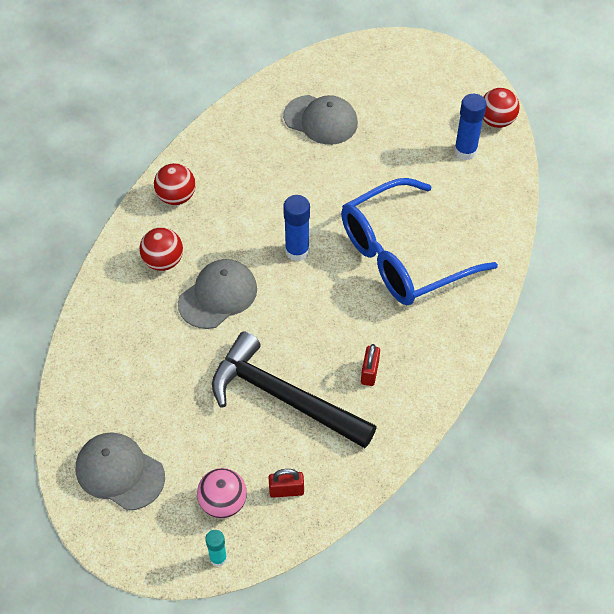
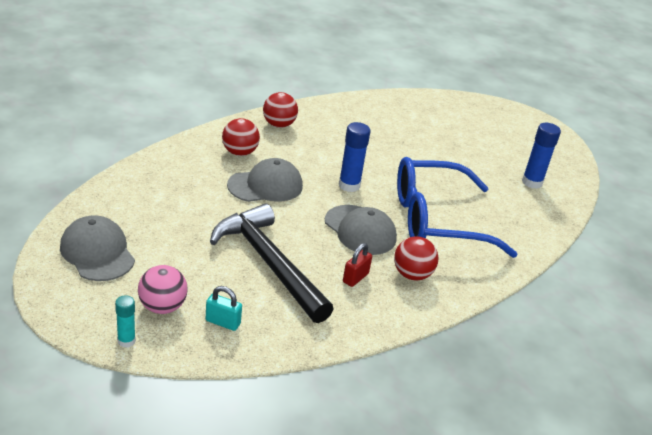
camera: 20 degrees right, 20 degrees down
(286, 490) = (223, 322): red padlock -> turquoise padlock
(321, 120) = (422, 126): grey cap -> grey cap (360, 230)
(496, 121) = (570, 176): red ball -> red ball (412, 275)

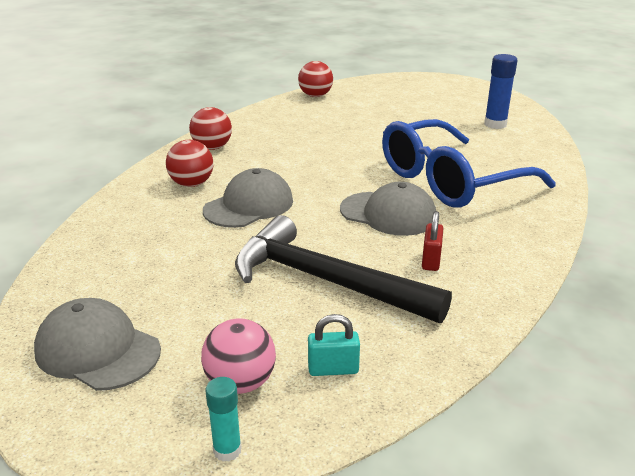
camera: 20 degrees left, 5 degrees down
(349, 185) = (336, 178): blue glue stick -> none
(412, 275) = (481, 236): red ball -> red ball (315, 96)

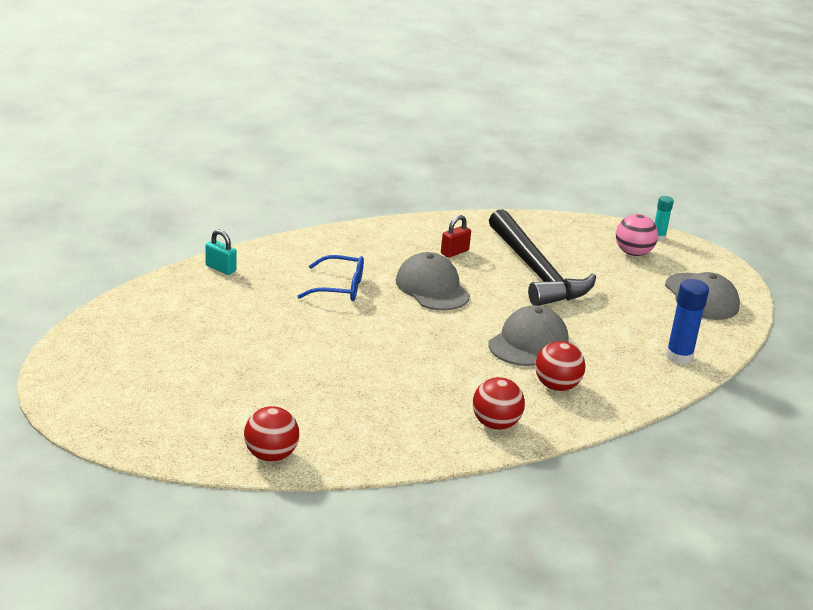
camera: 145 degrees left, 0 degrees up
(249, 205) = (528, 342): grey cap -> grey cap turned 135 degrees clockwise
(333, 369) = (581, 238): turquoise padlock -> turquoise padlock (220, 268)
(450, 181) = (340, 287): blue glasses -> blue glasses, size x0.49
(495, 124) = (178, 314): blue glue stick -> blue glue stick (679, 357)

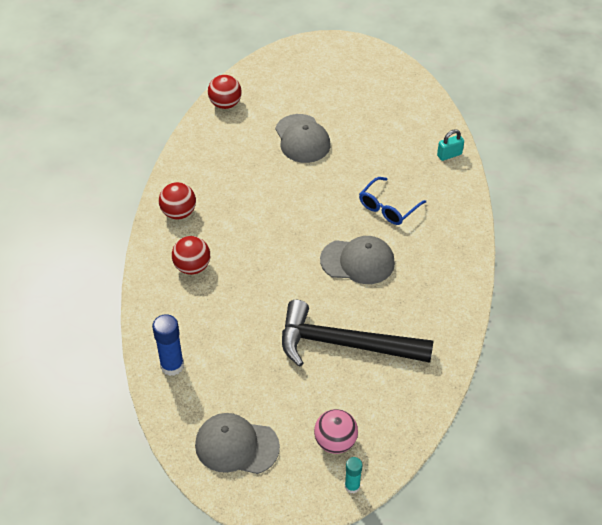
camera: 125 degrees right, 20 degrees up
(454, 252) = (405, 304): red padlock -> none
(528, 342) = (252, 281): grey cap -> grey cap (302, 139)

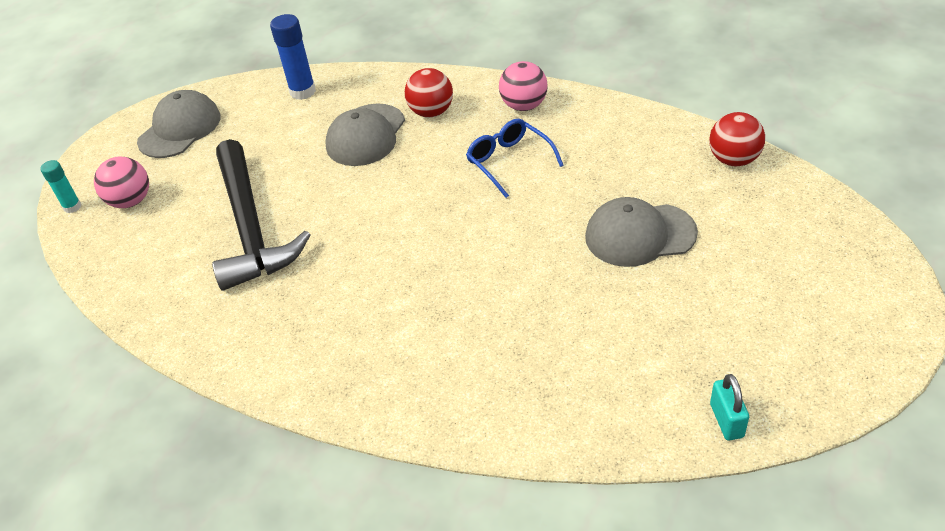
camera: 110 degrees right, 5 degrees down
(179, 213) = (524, 106): red ball -> pink ball
(344, 344) = (250, 227): black hammer -> black hammer turned 135 degrees clockwise
(358, 261) = (372, 261): grey cap -> grey cap (366, 135)
(388, 208) = (460, 313): blue glasses -> blue glasses (509, 162)
(449, 155) = (558, 427): turquoise padlock -> turquoise padlock (726, 420)

